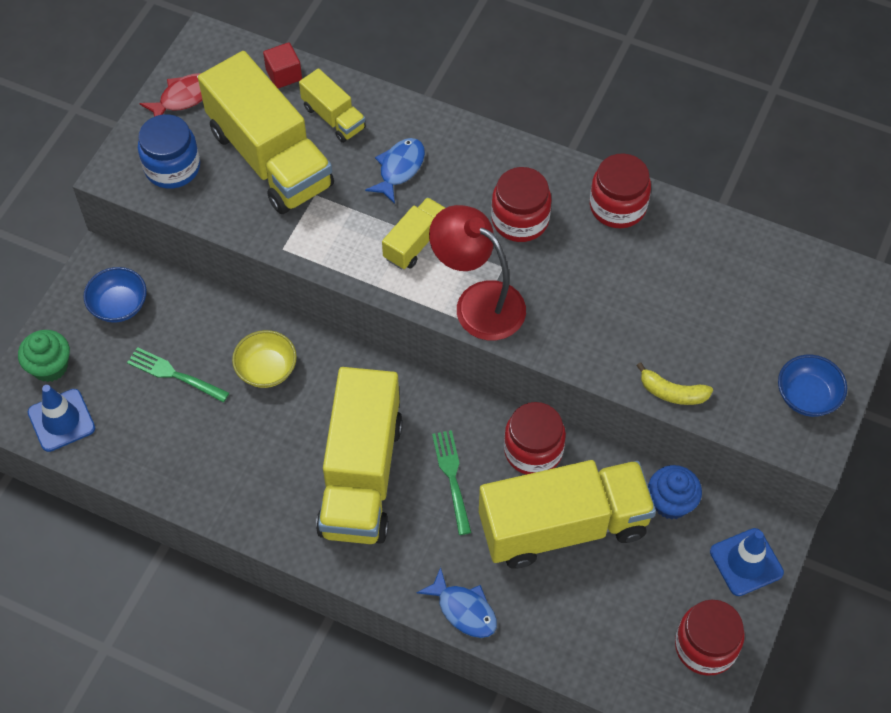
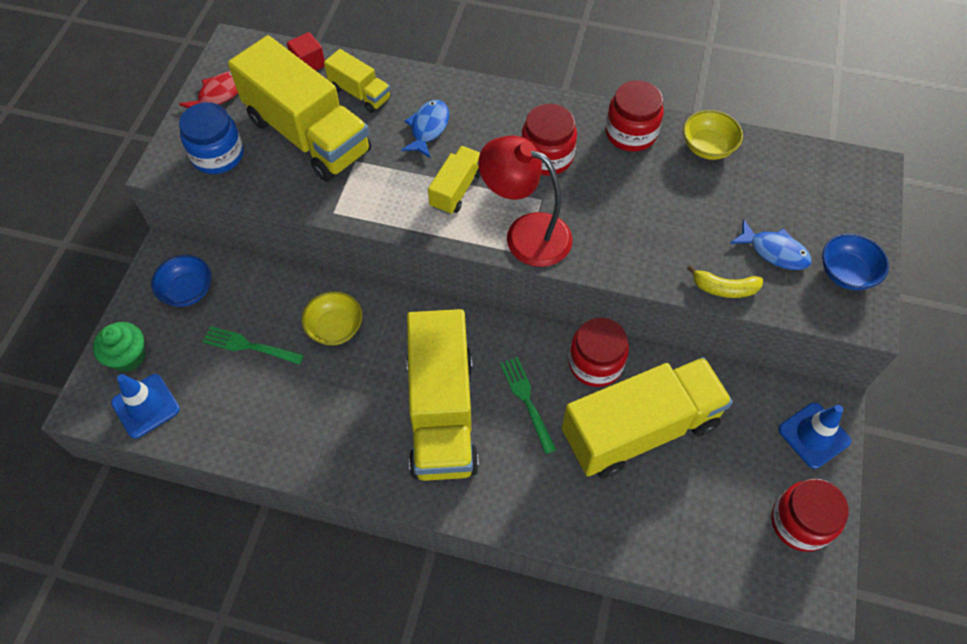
camera: 10 degrees left, 0 degrees up
(463, 610) = (565, 526): blue fish -> blue fish (774, 251)
(671, 502) = (731, 391): blue cupcake -> none
(698, 235) = (707, 147): none -> yellow bowl

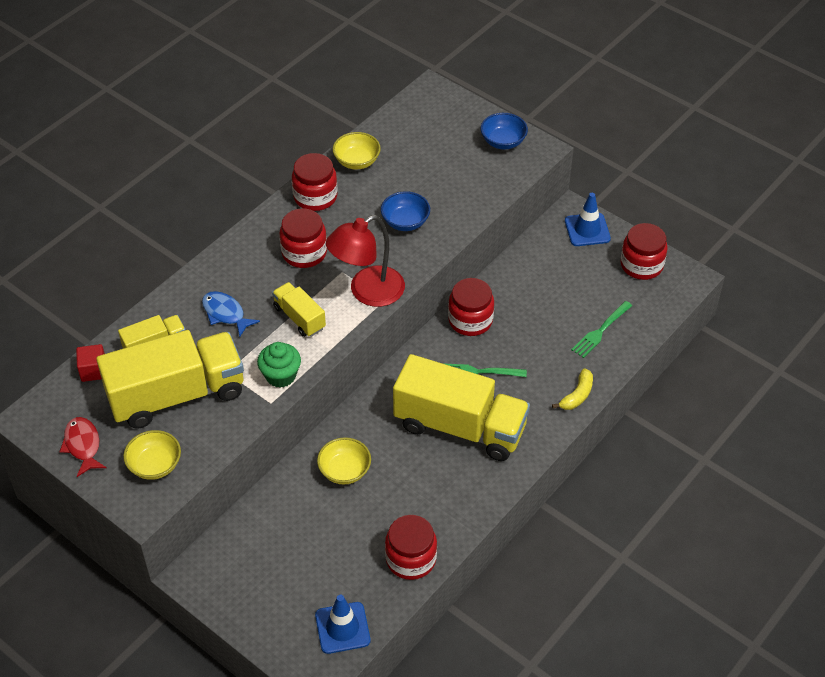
camera: 65 degrees left, 10 degrees down
(128, 357) = (285, 630): green cupcake -> green cupcake (280, 375)
(188, 291) = (242, 567): blue bowl -> blue bowl (405, 222)
(218, 155) = (155, 465): blue jar -> yellow bowl
(249, 435) = (411, 559): none -> red jar
(250, 346) = (327, 536): green fork -> green fork (601, 330)
(639, 429) = (535, 317): yellow truck -> none
(724, 288) = (478, 205): yellow banana -> yellow banana (577, 395)
(774, 251) = (465, 168): blue fish -> none

